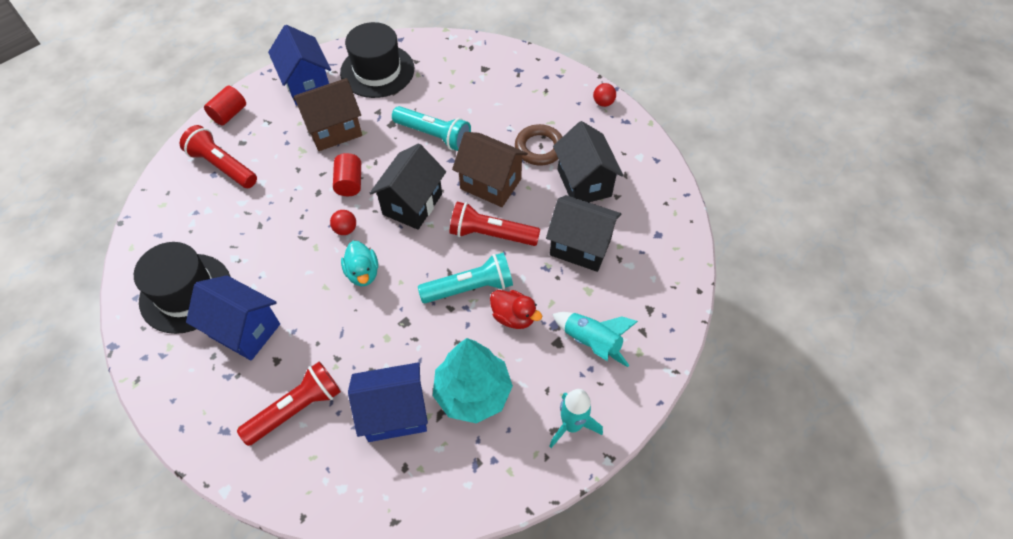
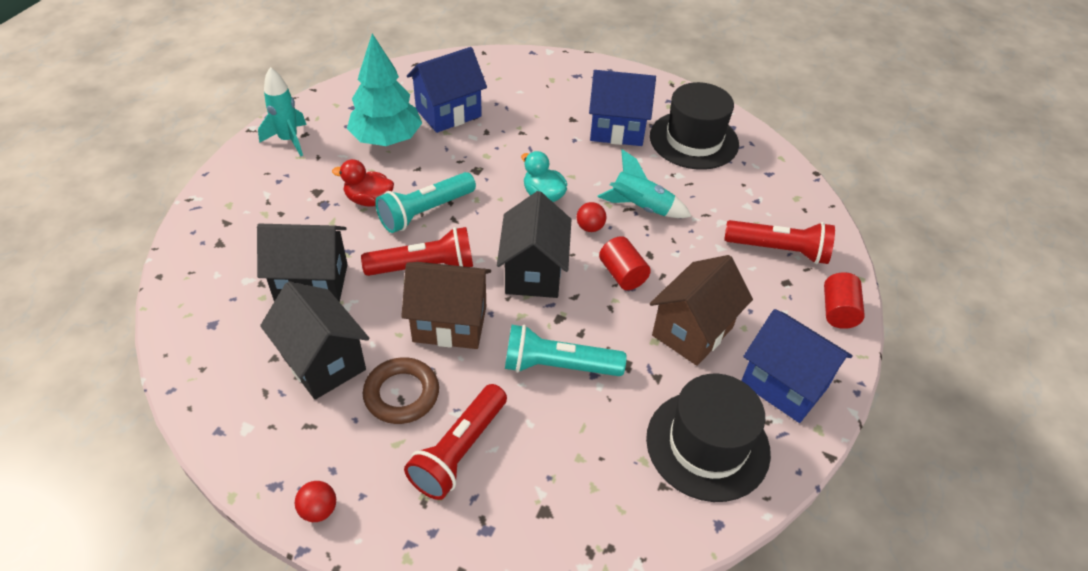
camera: 155 degrees right, 10 degrees down
(296, 409) = (531, 97): red flashlight -> red flashlight (459, 451)
(591, 342) = (281, 200): turquoise rocket -> turquoise rocket (640, 207)

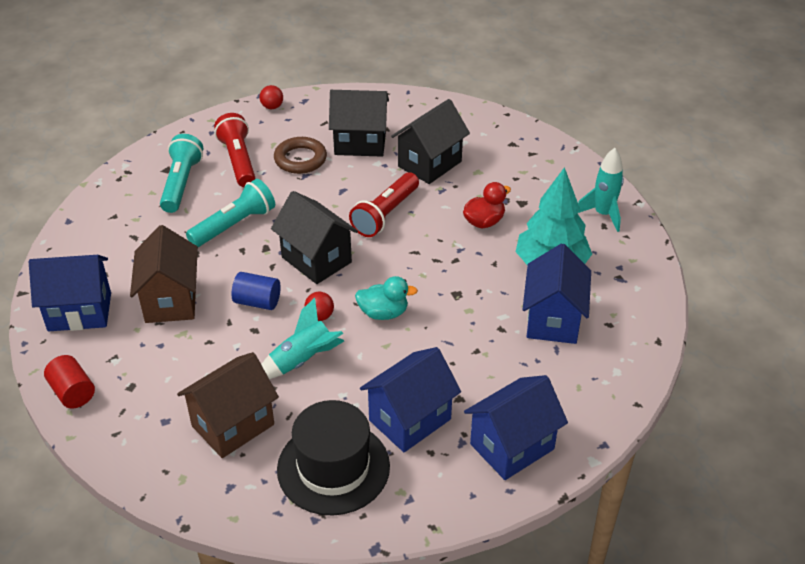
camera: 135 degrees right, 5 degrees down
(425, 212) = (439, 242): turquoise flashlight -> turquoise flashlight (181, 183)
(450, 324) = (324, 200): brown house -> brown house (233, 425)
(580, 82) = (512, 446): none -> blue house
(622, 274) = (257, 302): red cylinder -> blue cylinder
(707, 445) = (104, 249): black hat -> none
(779, 250) = (157, 410): red flashlight -> none

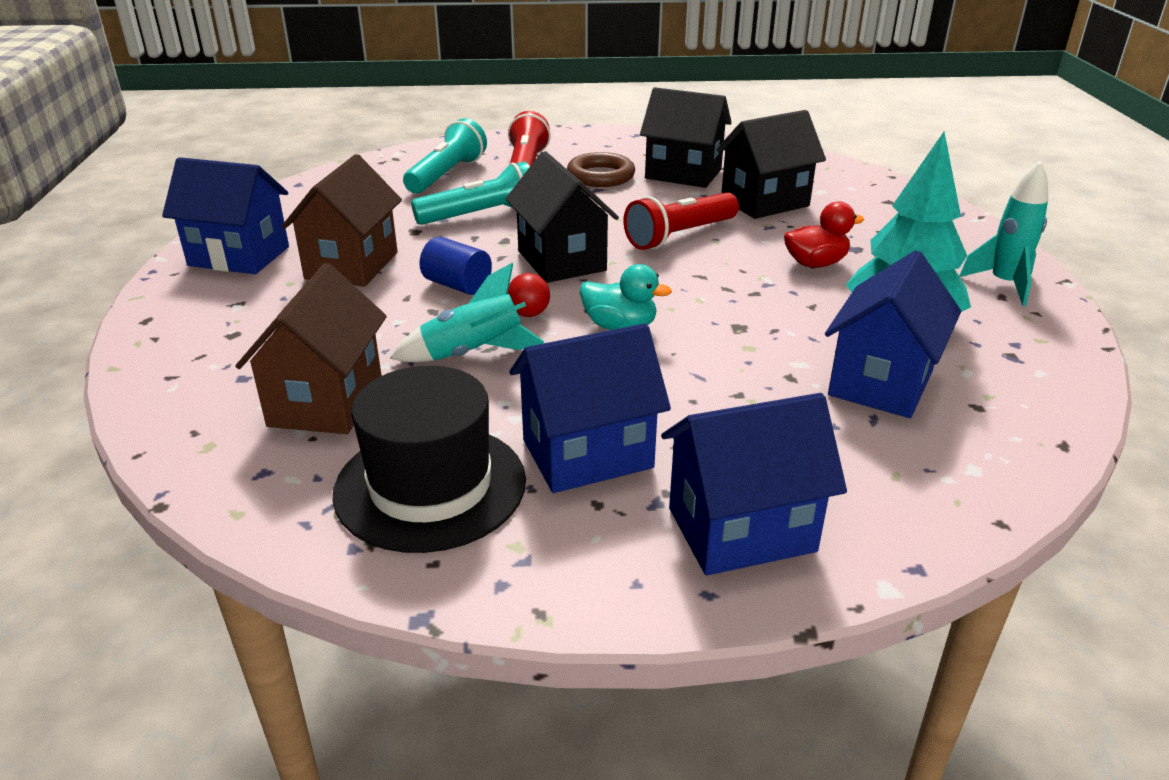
camera: 20 degrees right, 10 degrees down
(73, 392) = (160, 325): red cylinder -> none
(233, 425) = (326, 402): brown house -> brown house turned 60 degrees counterclockwise
(272, 107) = (595, 134): red ball -> none

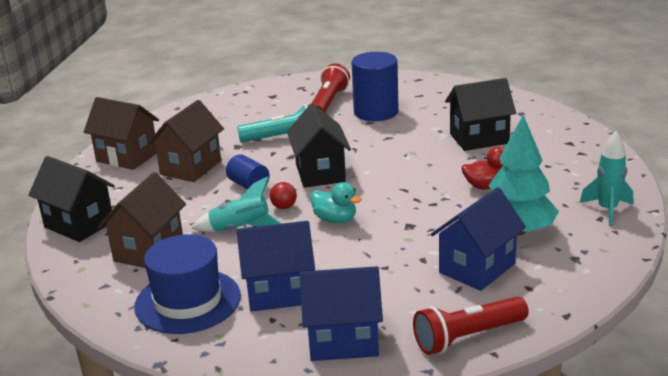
camera: 15 degrees right, 5 degrees down
(239, 256) = (127, 157): blue house -> brown house
(430, 486) = (188, 301): black hat -> blue hat
(447, 175) = (273, 106): turquoise flashlight -> none
(600, 176) = (376, 112): brown ring -> blue cylinder
(679, 236) = (406, 160): red flashlight -> red flashlight (467, 337)
(683, 174) = (434, 113): black house -> black house (79, 224)

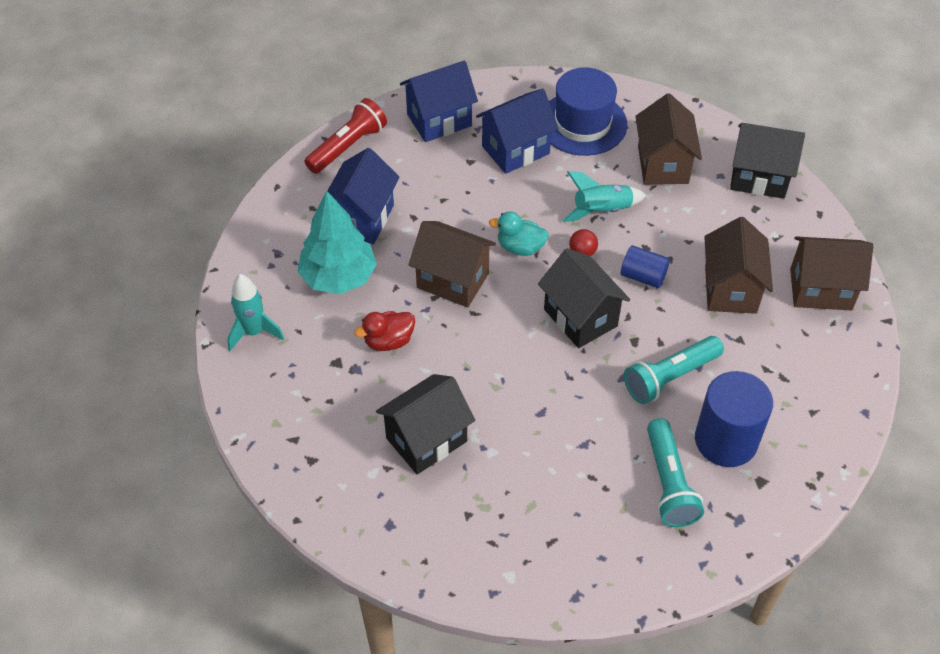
camera: 155 degrees right, 25 degrees up
(328, 102) = (669, 483): red flashlight -> turquoise flashlight
(376, 112) = (588, 473): blue cylinder -> blue cylinder (726, 440)
(411, 210) = (453, 280): none -> brown house

